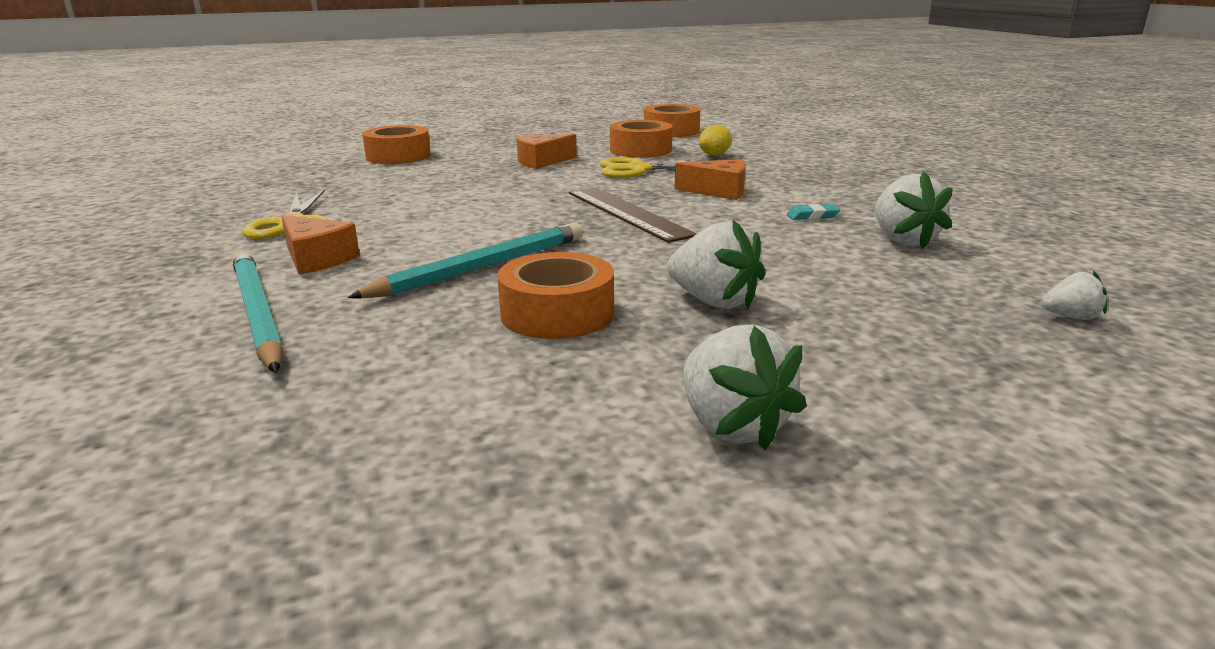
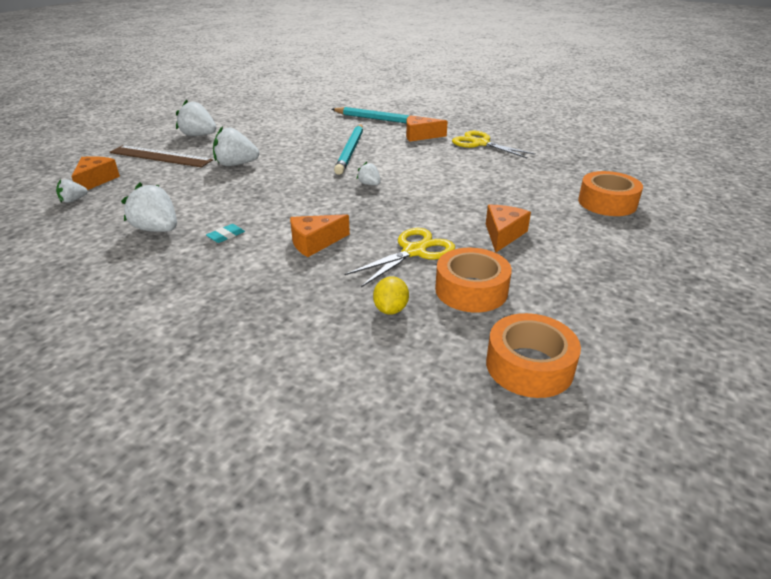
camera: 140 degrees right, 10 degrees up
(557, 313) = (289, 145): orange tape -> none
(563, 219) = (369, 184): none -> white strawberry
(627, 213) = (343, 200): brown ruler -> brown ruler (160, 156)
(1041, 351) = (95, 180): none -> orange cheese

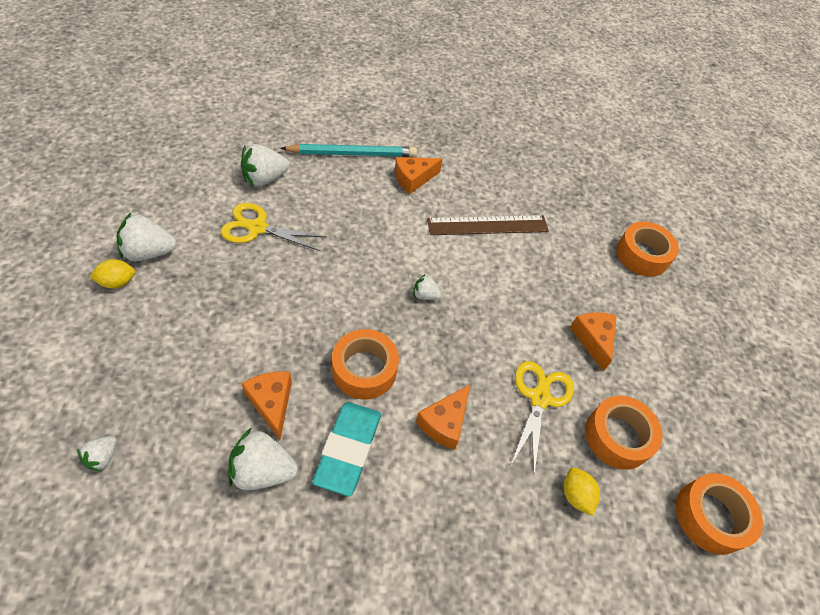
camera: 35 degrees left, 20 degrees up
(95, 180) = (94, 403): orange cheese -> orange cheese (271, 403)
(160, 156) = (137, 318): brown ruler -> brown ruler (488, 225)
(166, 142) = (117, 282): none -> yellow lemon
(226, 236) = (348, 449): turquoise eraser -> turquoise eraser, size x2.35
(236, 164) = (251, 304): white strawberry -> white strawberry (265, 179)
(281, 205) = (364, 369): none -> orange tape
(350, 151) = (361, 233): turquoise pencil -> none
(480, 143) = (481, 178): yellow scissors -> yellow scissors (257, 228)

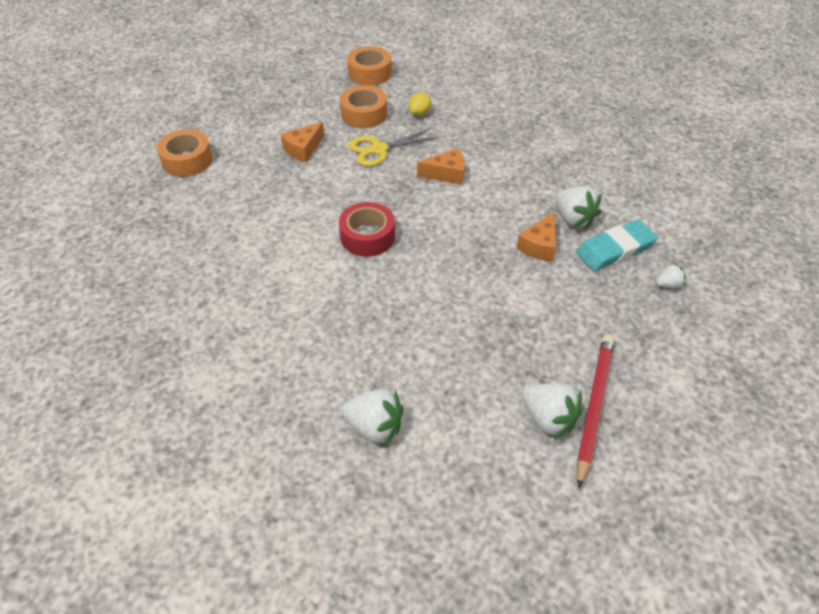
camera: 125 degrees left, 5 degrees down
(117, 282) = (594, 406): yellow lemon -> red pencil
(257, 228) = (433, 376): yellow scissors -> none
(348, 449) = (515, 197): turquoise eraser -> turquoise eraser (614, 249)
(352, 154) = (260, 394): turquoise pencil -> none
(364, 369) = (462, 225): orange tape -> none
(413, 179) = (245, 326): orange cheese -> none
(425, 295) = (367, 236): white strawberry -> red tape
(488, 225) = (251, 247): brown ruler -> none

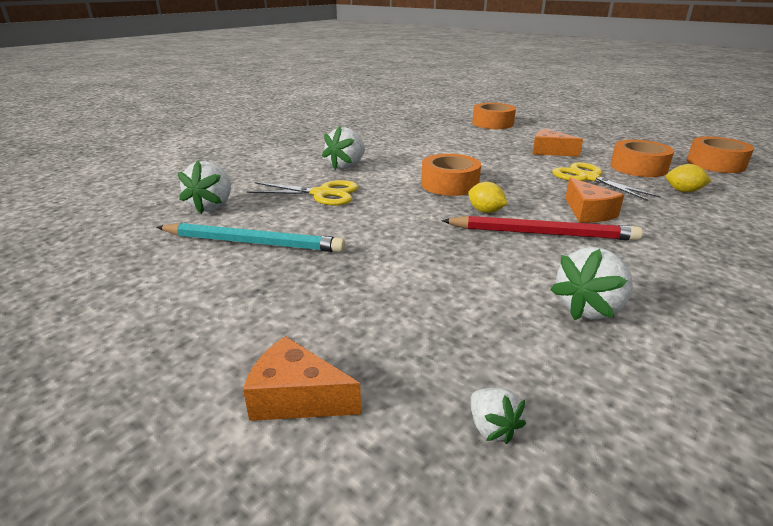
camera: 80 degrees right, 20 degrees down
(365, 332) = (322, 194): none -> yellow scissors
(367, 236) = (449, 184): red tape -> orange tape
(432, 228) = (485, 211): none -> yellow lemon
(465, 387) = (252, 243): none -> turquoise pencil
(539, 245) = (504, 280): orange cheese -> orange cheese (296, 397)
(548, 419) = (196, 295): white strawberry -> white strawberry (346, 166)
(594, 406) = (207, 331): red pencil -> red pencil (542, 233)
(614, 249) = (547, 354): turquoise eraser -> none

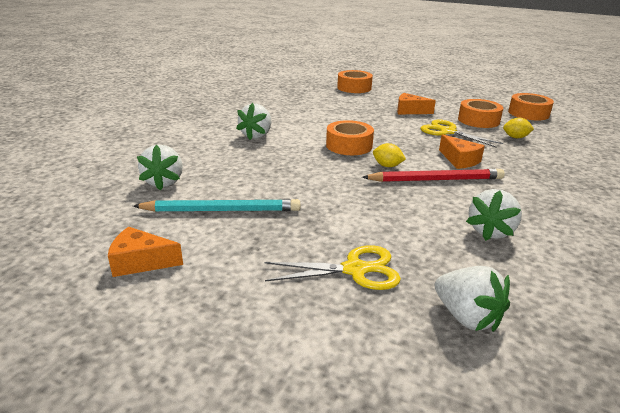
camera: 15 degrees left, 0 degrees up
(296, 397) = (331, 320): orange cheese -> orange cheese (141, 262)
(322, 194) = (252, 162): yellow scissors -> yellow scissors (355, 270)
(492, 427) = (467, 317): white strawberry -> white strawberry, size x1.85

